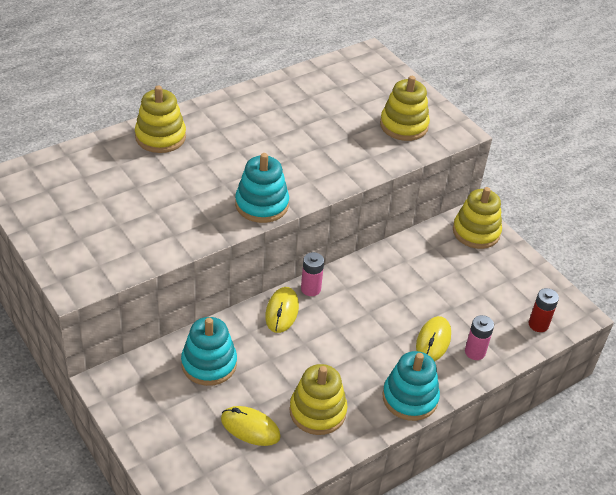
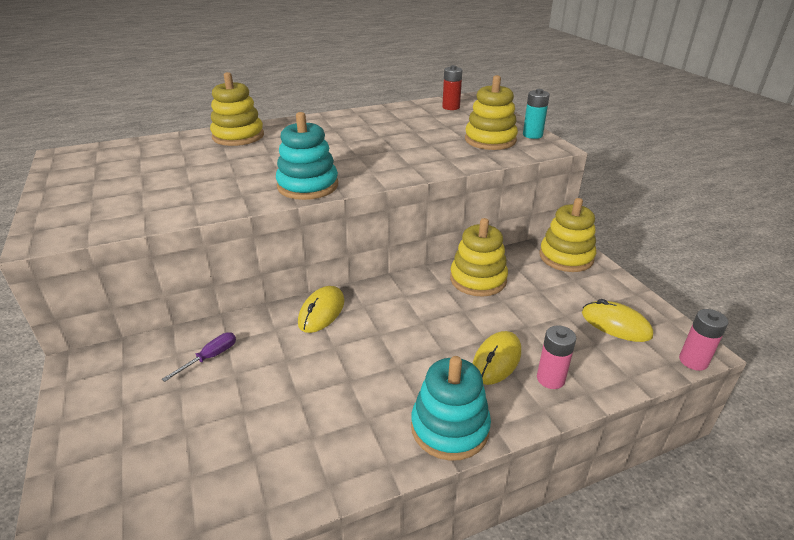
camera: 15 degrees right, 10 degrees down
(209, 364) = (210, 357): turquoise stacking toy -> purple screwdriver
(250, 428) = (218, 441): yellow mouse -> yellow mouse (616, 324)
(310, 289) = (363, 293): pink battery -> pink battery (693, 361)
(317, 411) = (317, 430): yellow stacking toy -> yellow stacking toy (478, 279)
(441, 115) = (532, 135): none -> turquoise battery
(538, 324) = (640, 355): red battery -> red battery (451, 107)

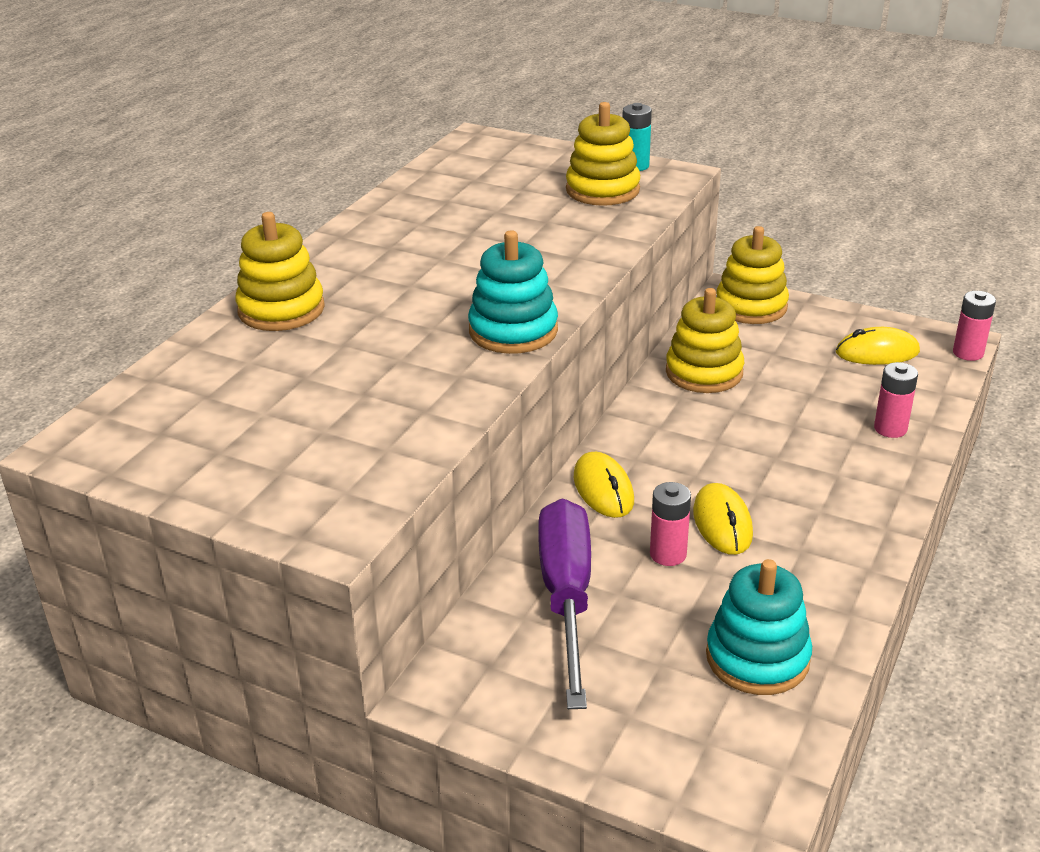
camera: 40 degrees left, 0 degrees up
(210, 357) = (566, 597): purple screwdriver -> purple screwdriver, size x2.43
(293, 369) = (668, 554): none -> pink battery
(449, 427) = (872, 513): turquoise stacking toy -> turquoise stacking toy (757, 658)
(451, 107) = (477, 160): red battery -> none
(496, 360) = (829, 438): yellow mouse -> yellow mouse (722, 523)

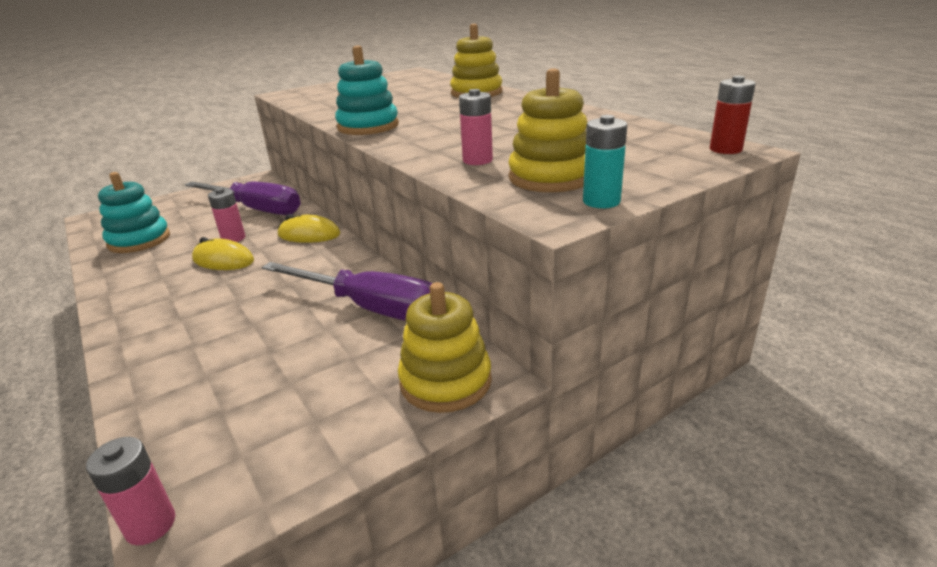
camera: 120 degrees right, 5 degrees down
(477, 142) = (725, 149): none -> red battery
(704, 372) = (371, 308): yellow stacking toy -> purple screwdriver
(877, 352) = (260, 434): yellow mouse -> none
(890, 428) = (169, 373): pink battery -> pink battery (477, 160)

